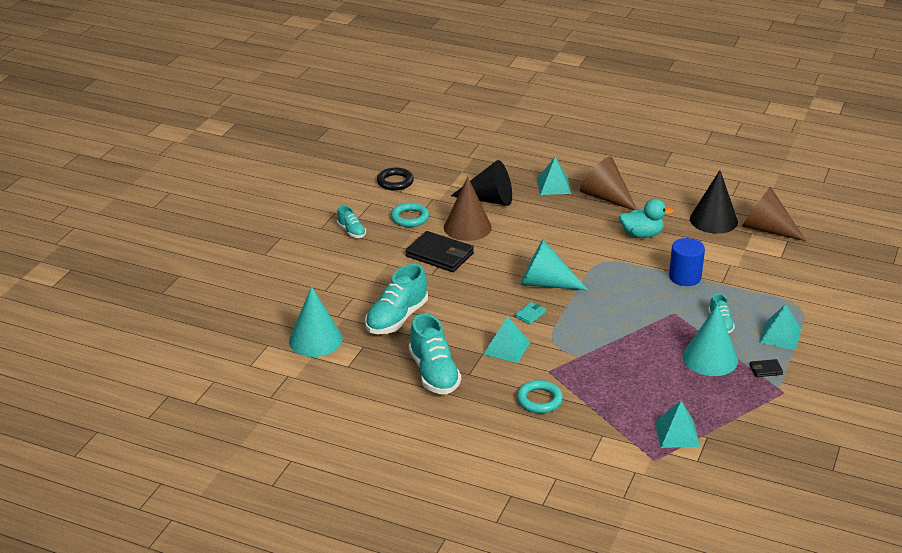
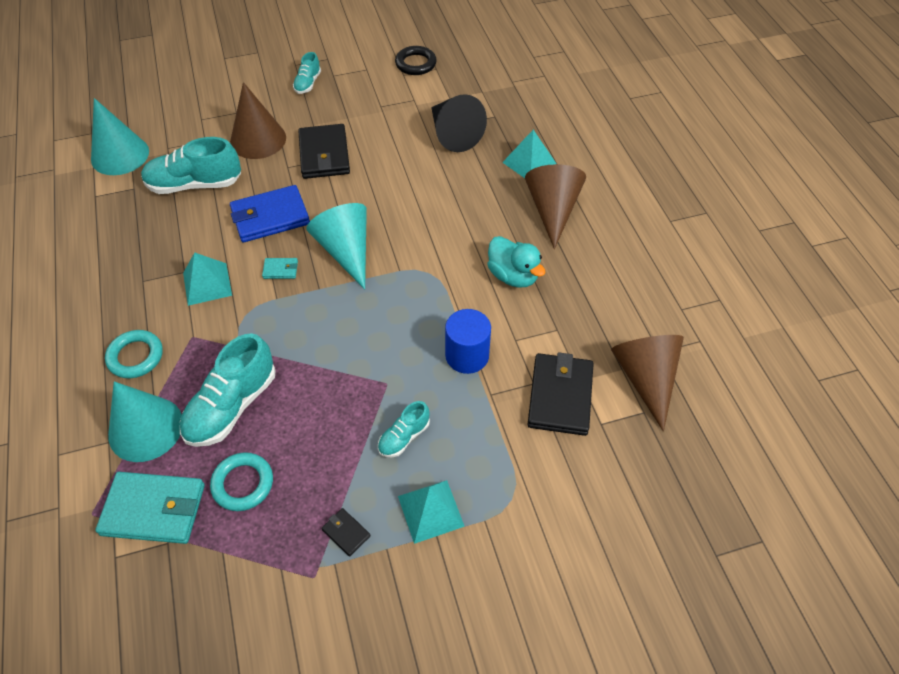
camera: 50 degrees right, 20 degrees up
(410, 218) = (366, 104): turquoise ring -> turquoise ring (243, 484)
(434, 373) = (125, 256): turquoise shoe -> turquoise shoe (232, 406)
(467, 227) = (390, 146): brown cone -> brown cone (258, 139)
(474, 300) = (270, 217): none -> blue wallet
(677, 434) = (154, 509): turquoise pyramid -> turquoise wallet
(710, 358) = (325, 464): turquoise cone -> turquoise cone (145, 428)
(713, 220) = (609, 320): black cone -> none
(748, 260) = (560, 396): none -> black wallet

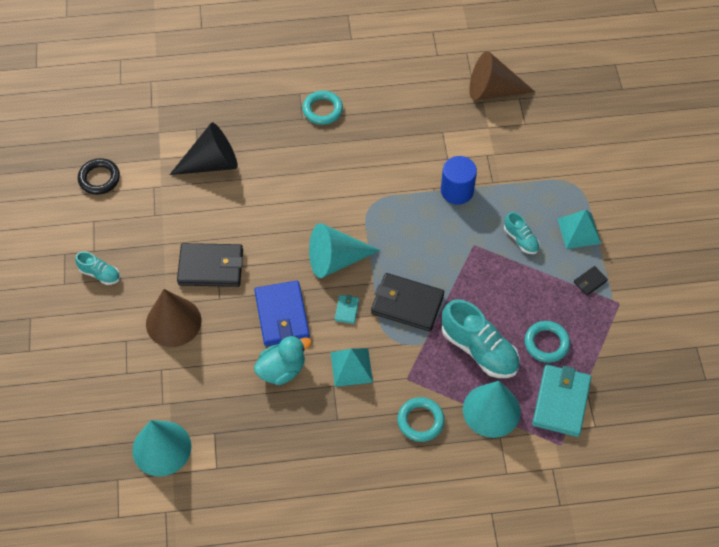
camera: 80 degrees left, 5 degrees up
(195, 184) = (223, 378): turquoise shoe -> none
(513, 276) = (386, 149): turquoise duck -> turquoise duck (282, 370)
(529, 163) = (263, 114): turquoise pyramid -> none
(552, 210) = (322, 110): brown cone -> turquoise ring
(560, 396) = (500, 142): black wallet -> black wallet (407, 304)

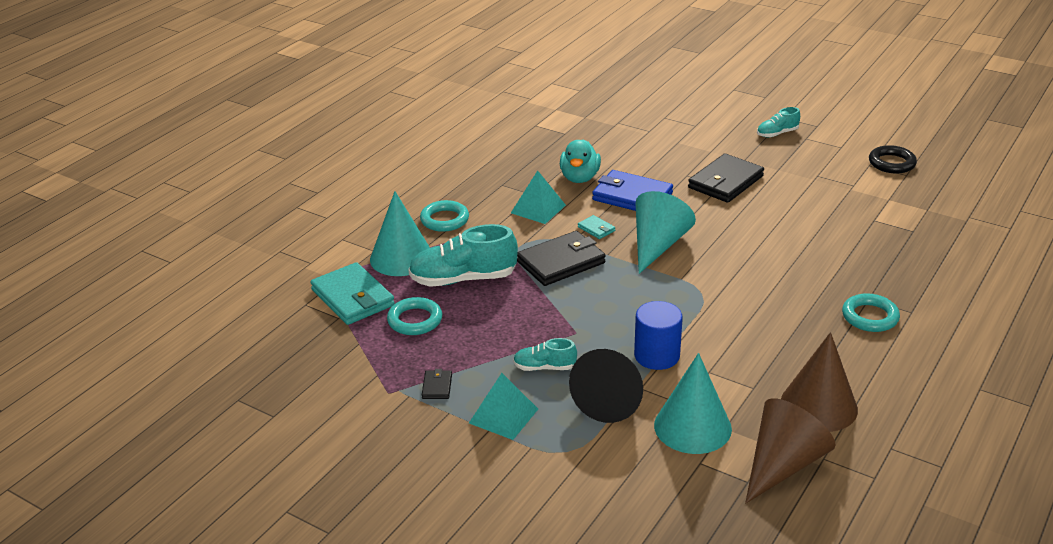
camera: 130 degrees right, 25 degrees down
(161, 448) = (581, 111): turquoise cone -> turquoise cone (692, 426)
(173, 322) = (688, 148): brown cone -> brown cone (818, 405)
(212, 163) = (854, 223): black cone -> black cone (611, 398)

